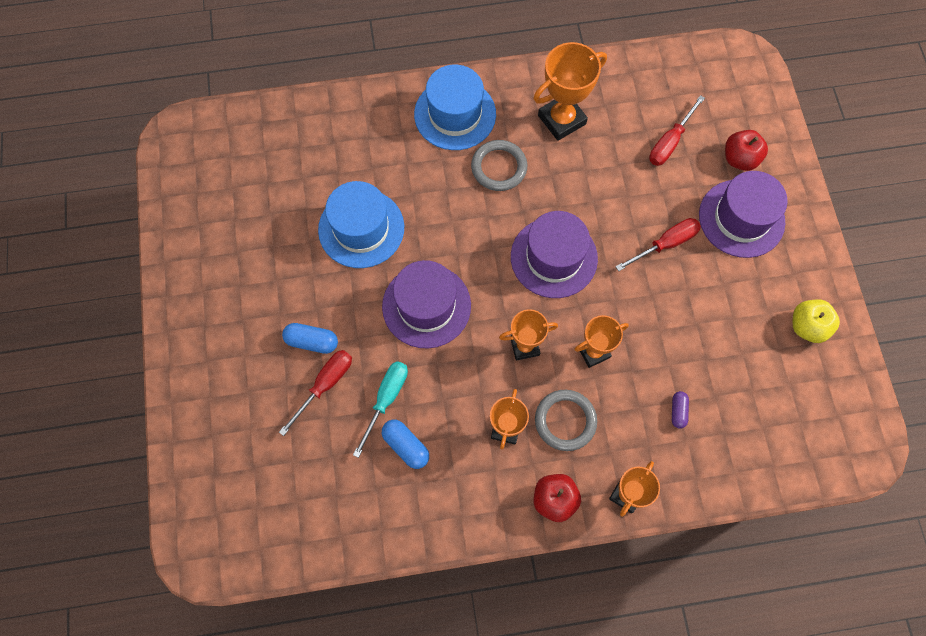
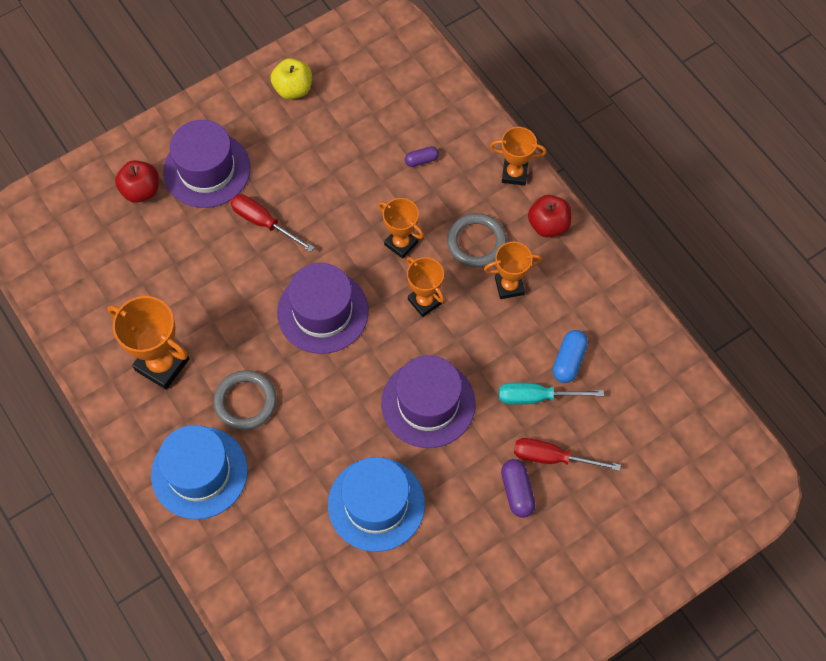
camera: 115 degrees left, 5 degrees down
(312, 341) = (517, 491): blue capsule -> purple capsule
(670, 142) = (147, 256): red screwdriver -> none

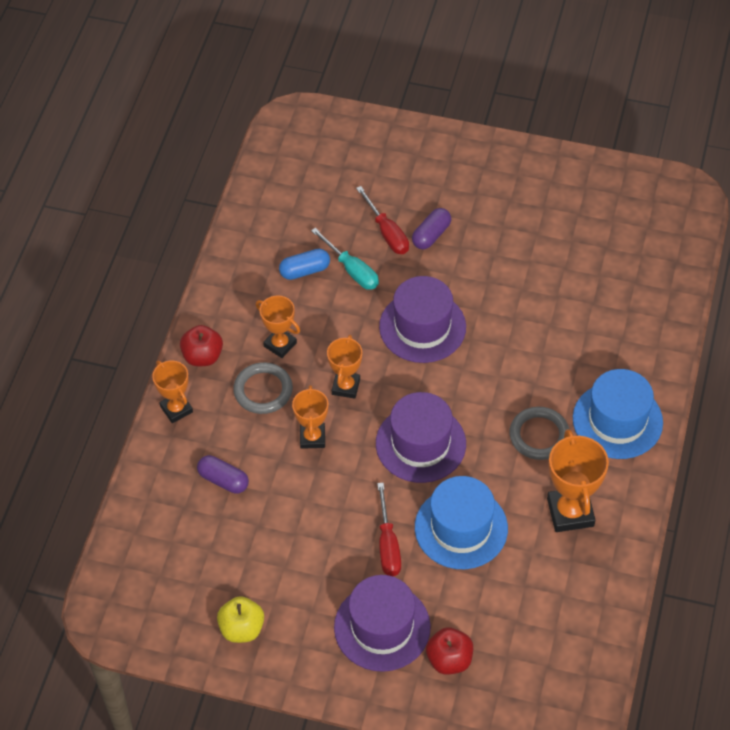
camera: 130 degrees left, 10 degrees down
(376, 504) = (524, 303): blue hat -> blue hat (461, 528)
(421, 160) = (223, 480): purple capsule -> purple capsule, size x1.53

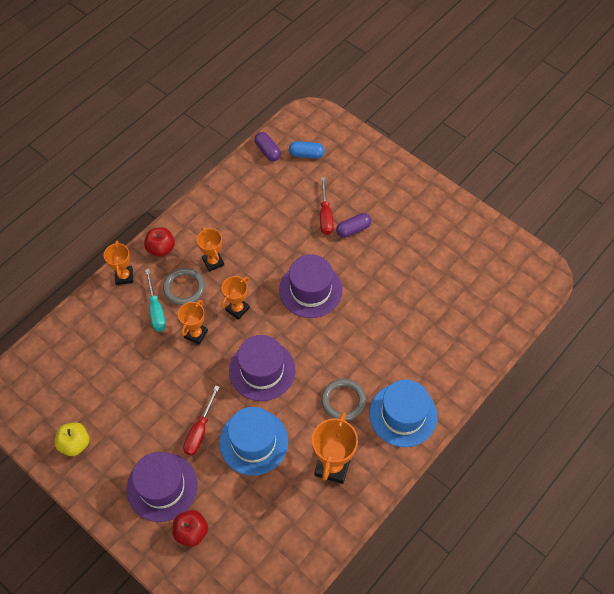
camera: 25 degrees right, 5 degrees up
(223, 480) = (124, 337): purple capsule -> purple capsule (267, 151)
(305, 270) = (258, 219): blue capsule -> blue capsule (306, 154)
(352, 270) = (288, 231): turquoise screwdriver -> turquoise screwdriver (156, 310)

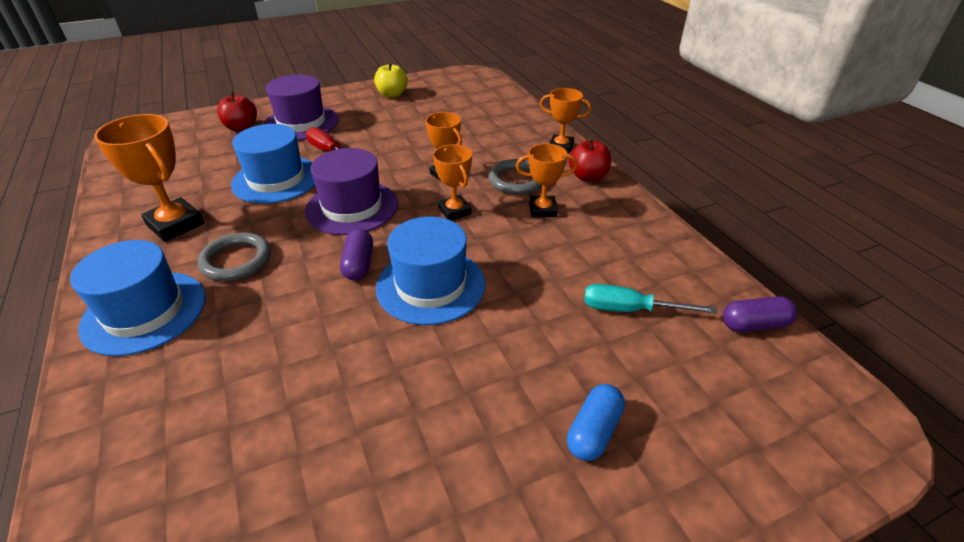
camera: 115 degrees right, 20 degrees down
(156, 310) = (500, 157): turquoise screwdriver -> turquoise screwdriver (630, 310)
(306, 154) = (737, 379): blue capsule -> blue capsule (593, 431)
(310, 290) = (431, 285): purple hat -> blue hat
(325, 215) = (568, 355): red screwdriver -> none
(353, 229) = (516, 384): purple capsule -> purple capsule (359, 264)

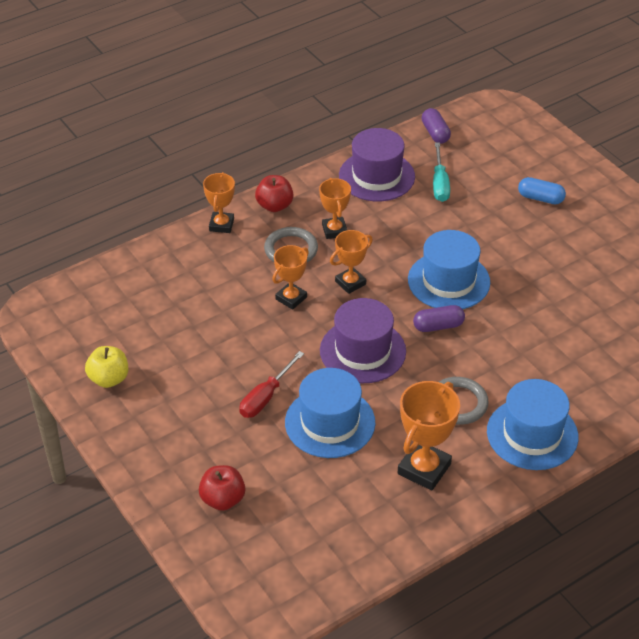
camera: 100 degrees left, 5 degrees up
(301, 123) = (201, 445): purple hat -> purple hat (376, 176)

